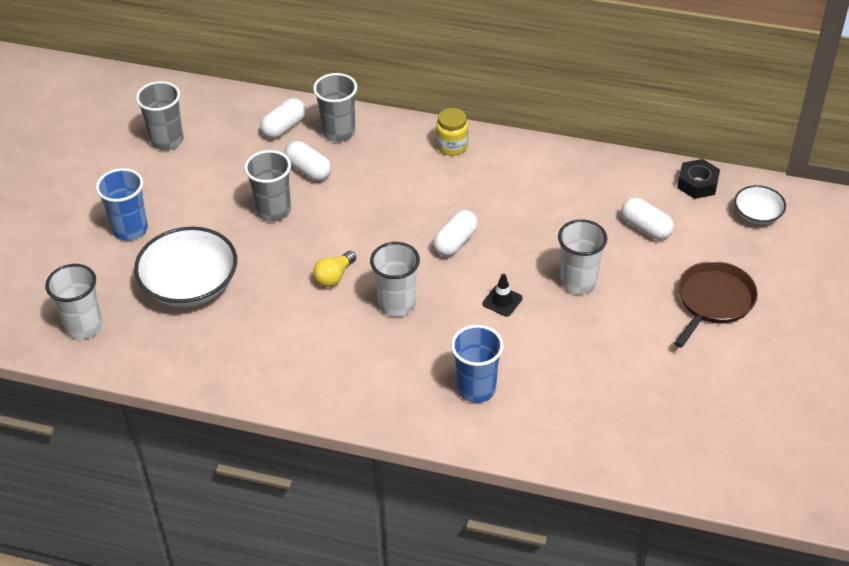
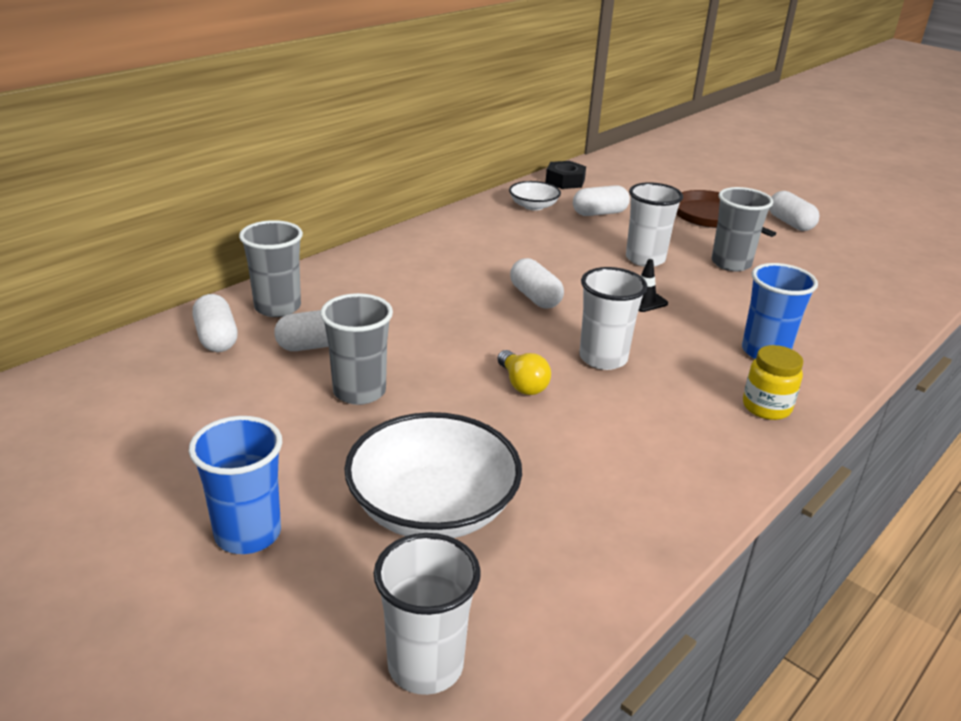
camera: 65 degrees left, 15 degrees down
(167, 140) = (102, 436): grey cup -> grey cup (731, 263)
(452, 146) = (388, 256): yellow jar -> yellow jar (766, 407)
(756, 359) = (790, 223): none -> white capsule
(757, 214) = (622, 174): white bowl -> white bowl (533, 206)

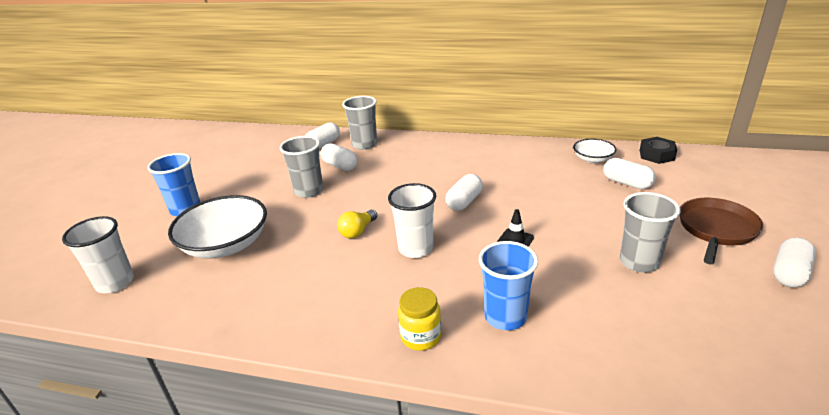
camera: 65 degrees right, 0 degrees up
(645, 259) = (581, 222): white cup -> none

